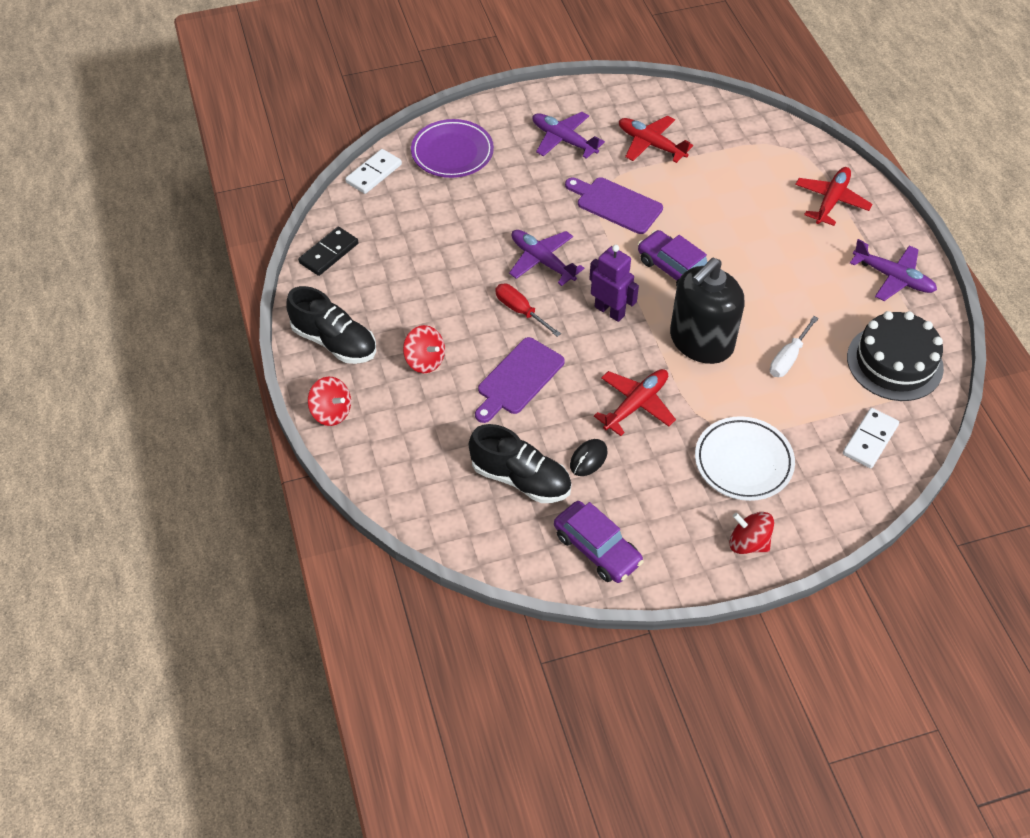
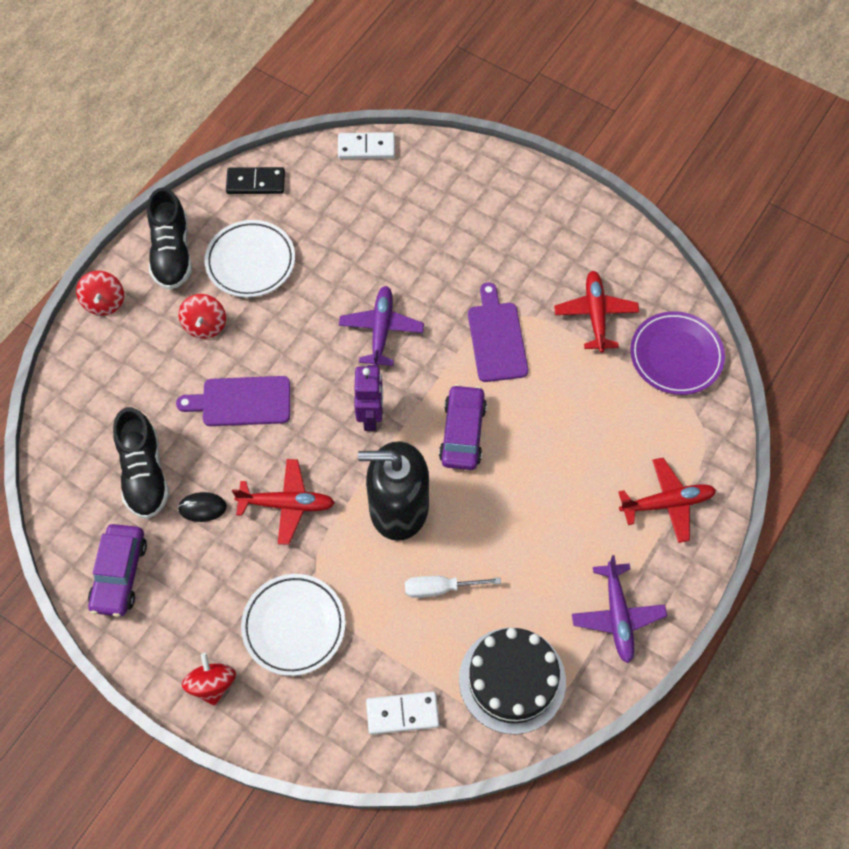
camera: 50 degrees right, 10 degrees up
(398, 299) = (250, 262): none -> white plate
(452, 152) = (441, 182): purple plate -> purple plate (676, 356)
(520, 311) = (313, 353): red screwdriver -> none
(564, 140) = (535, 248): purple plane -> none

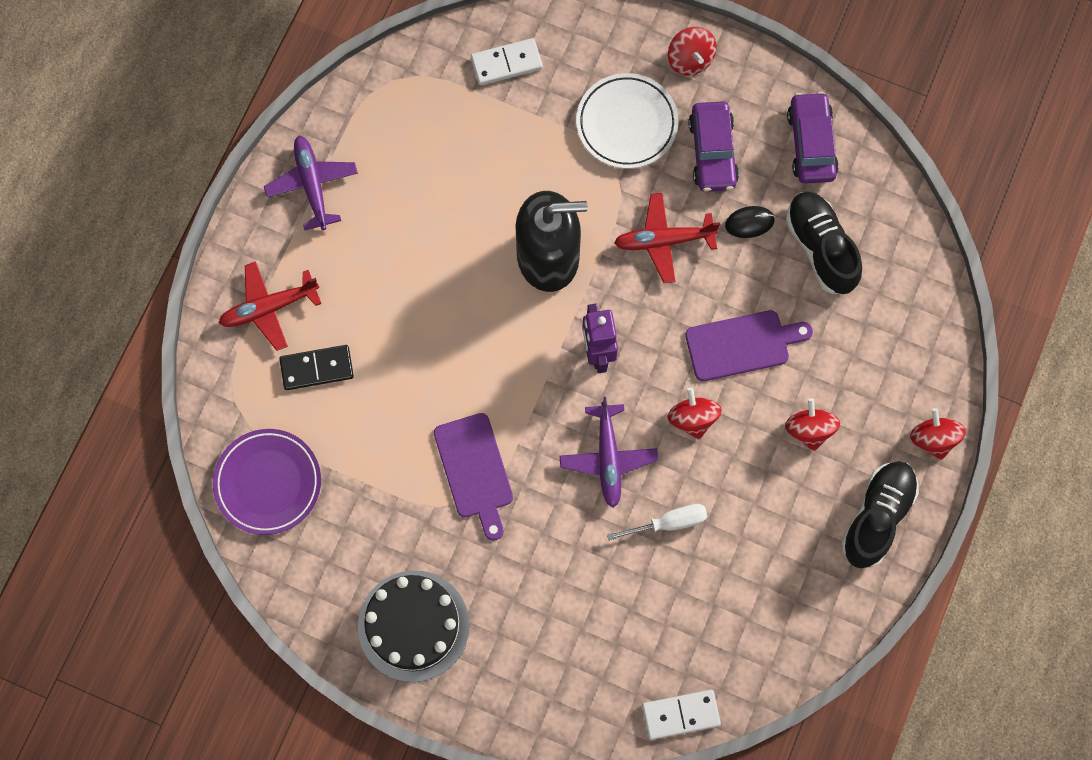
camera: 170 degrees right, 10 degrees up
(172, 253) = (877, 517): black shoe -> black shoe turned 45 degrees clockwise
(250, 262) = (781, 521): white plate -> none
(256, 182) = (806, 636): black domino -> black domino (317, 368)
(301, 349) = (692, 418): none -> red spinning top
(440, 588) = (491, 182): white screwdriver -> white screwdriver (668, 523)
(462, 433) = (495, 349): purple car -> purple car (712, 152)
(512, 680) = (408, 109): black cake -> black cake (413, 625)
(595, 315) = (364, 520): red plane -> none

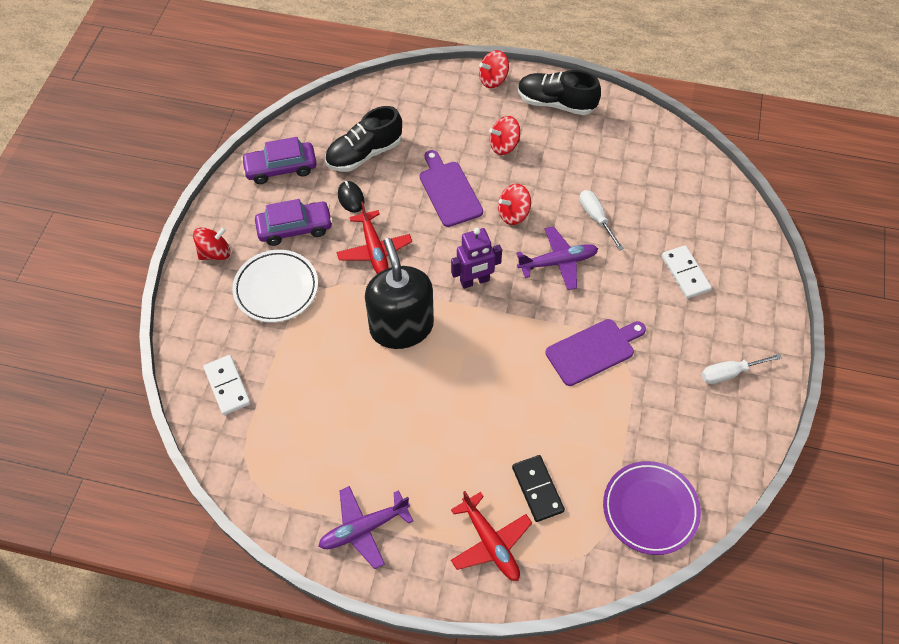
camera: 100 degrees left, 15 degrees down
(413, 625) = (730, 373): black cake -> white screwdriver
(680, 714) = (729, 194): white domino -> white domino (685, 273)

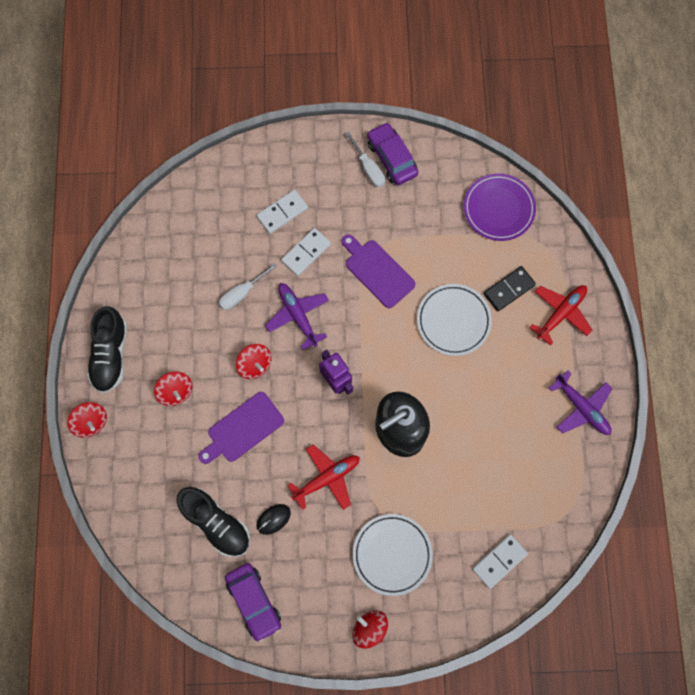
camera: 105 degrees left, 15 degrees up
(295, 228) = (321, 561): purple car -> purple car (392, 158)
(512, 415) = (453, 321): none -> white plate
(631, 285) = (306, 252): none -> white domino

